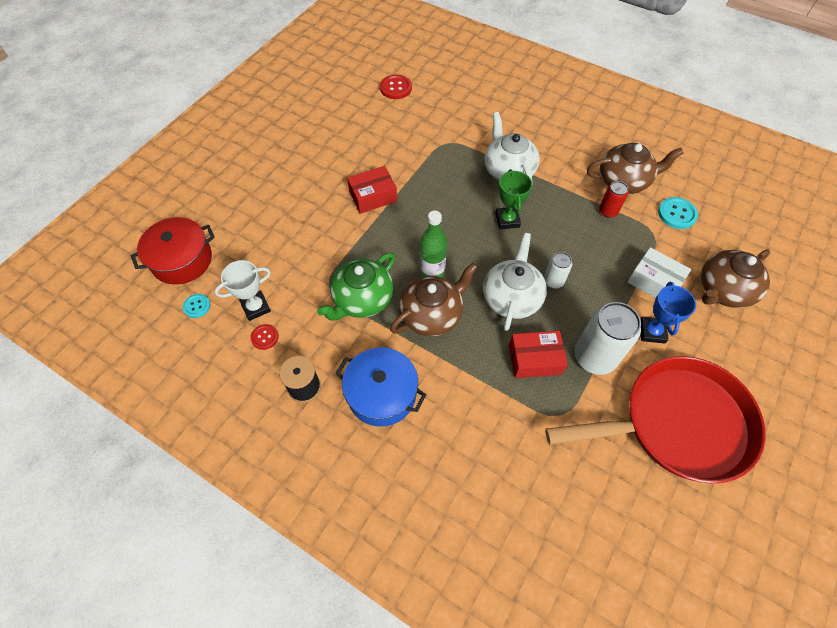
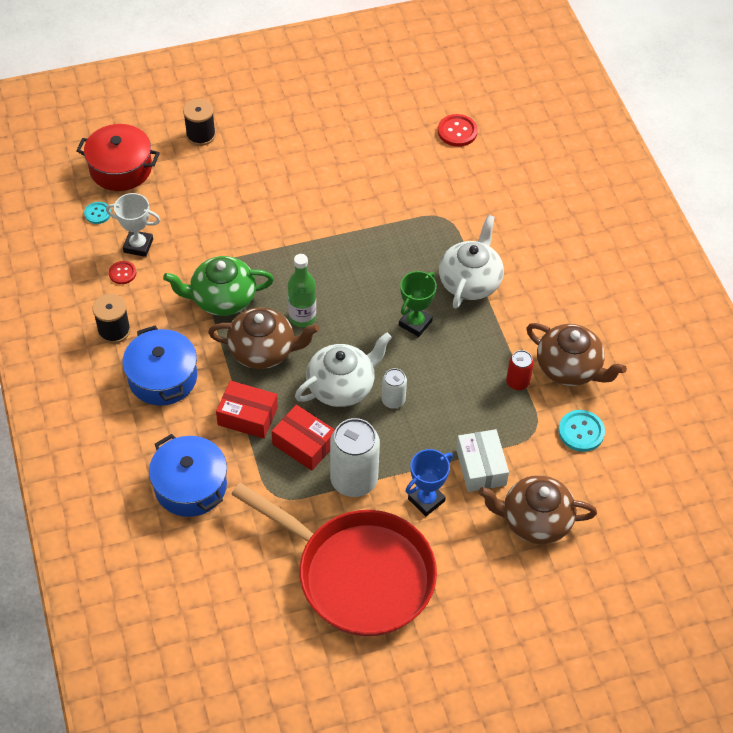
camera: 40 degrees right, 5 degrees down
(222, 197) = (201, 135): none -> black spool
(373, 196) = (323, 221): red box -> red box (247, 416)
(495, 462) = (190, 486): none -> blue pot

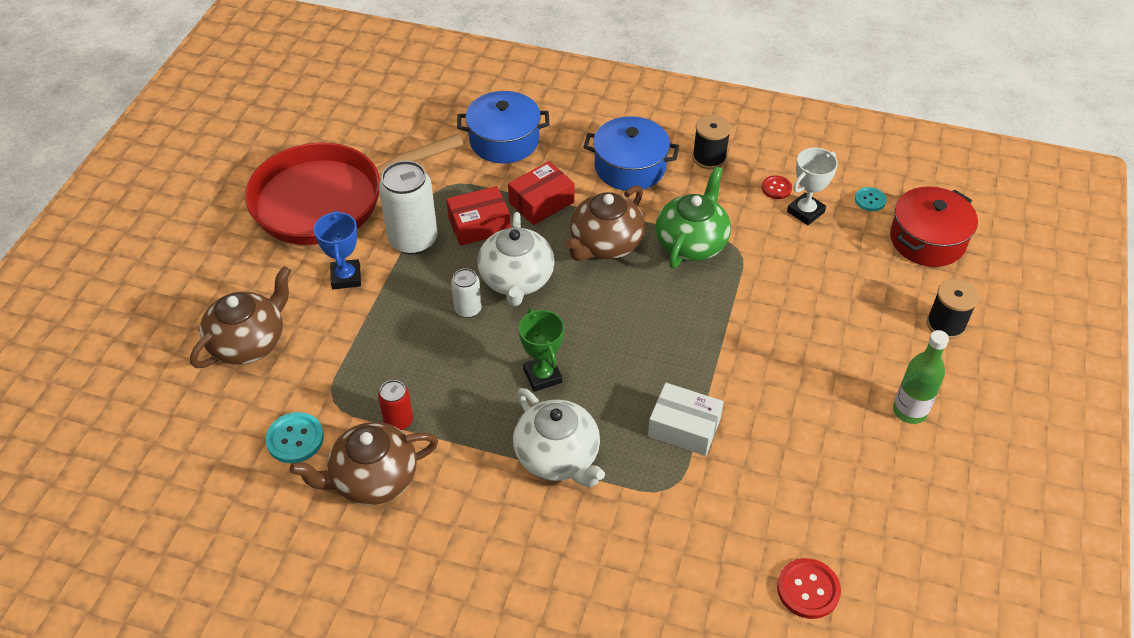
camera: 125 degrees right, 5 degrees down
(302, 317) = (622, 290): green bottle -> green bottle (909, 411)
(481, 467) = (338, 334): white box -> white box (684, 427)

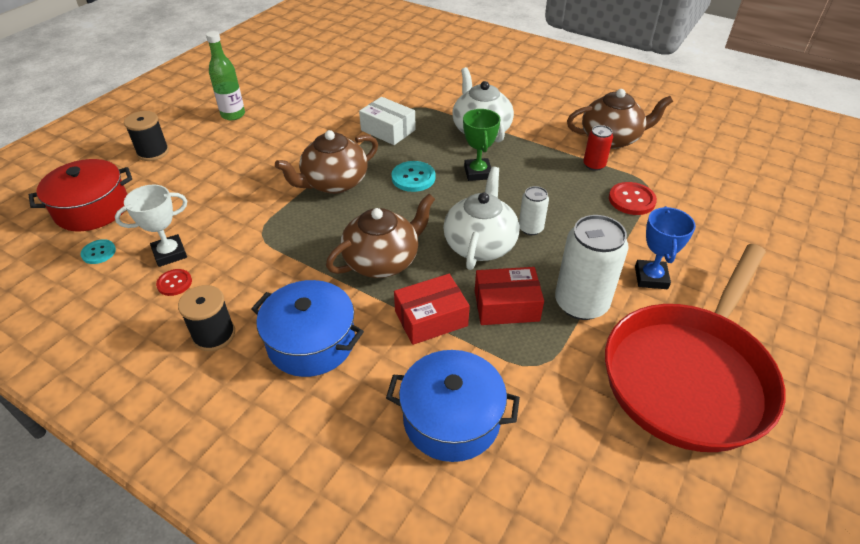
camera: 165 degrees left, 5 degrees down
(249, 342) = (734, 237): brown teapot -> brown teapot (334, 183)
(295, 439) = (673, 167): turquoise button -> turquoise button (413, 178)
(327, 200) = (689, 375): red pan -> red pan turned 135 degrees clockwise
(692, 242) = (299, 246): green teapot -> none
(808, 589) = (361, 63): red button -> red button (631, 200)

